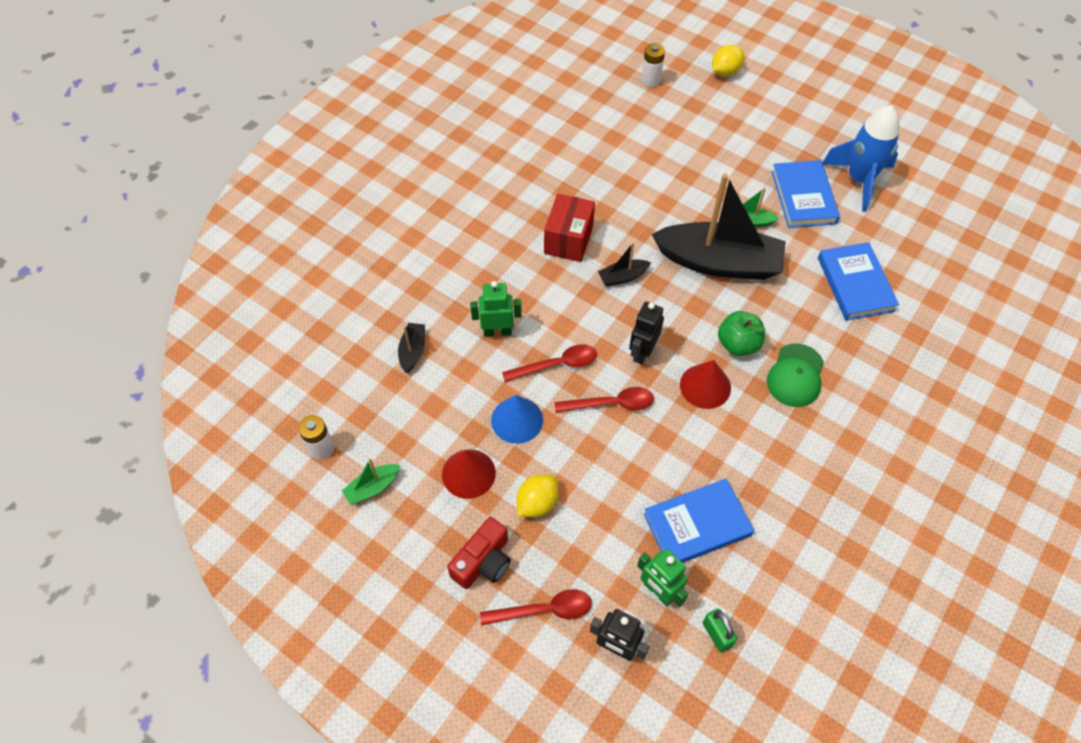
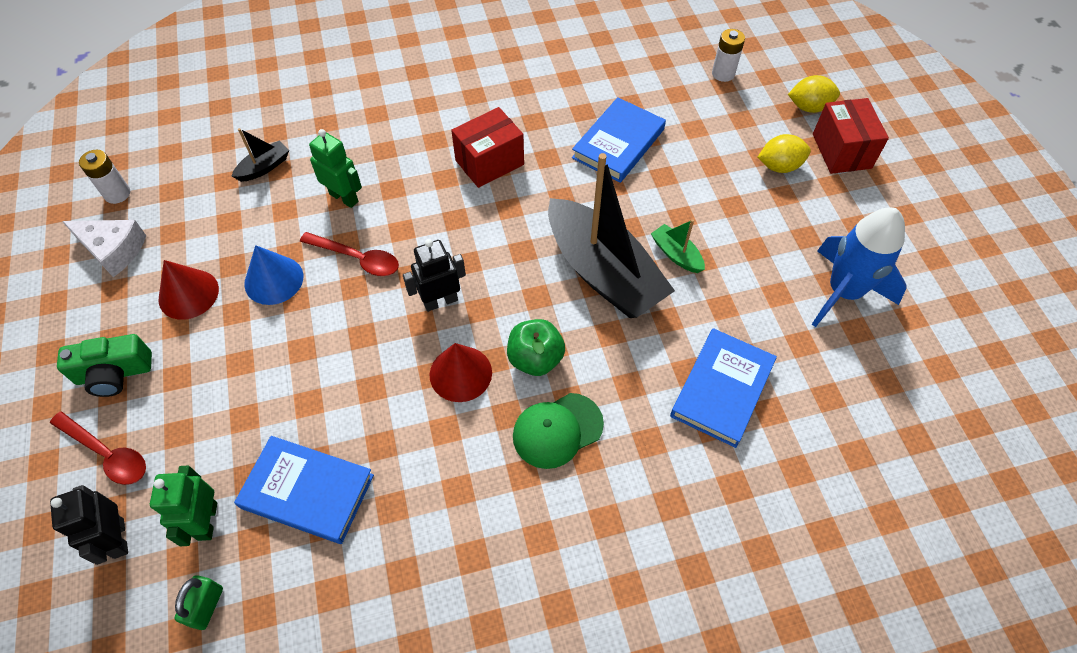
camera: 40 degrees right, 0 degrees up
(372, 487) = (113, 250): green boat -> white cheese
(483, 561) = (114, 373): red camera -> green camera
(537, 503) = (207, 360): yellow lemon -> yellow lemon (779, 166)
(611, 404) = (362, 325): red spoon -> none
(622, 277) = (499, 225): black boat -> none
(772, 90) = (841, 151): none -> red box
(803, 197) = (761, 270): blue book -> blue book (618, 144)

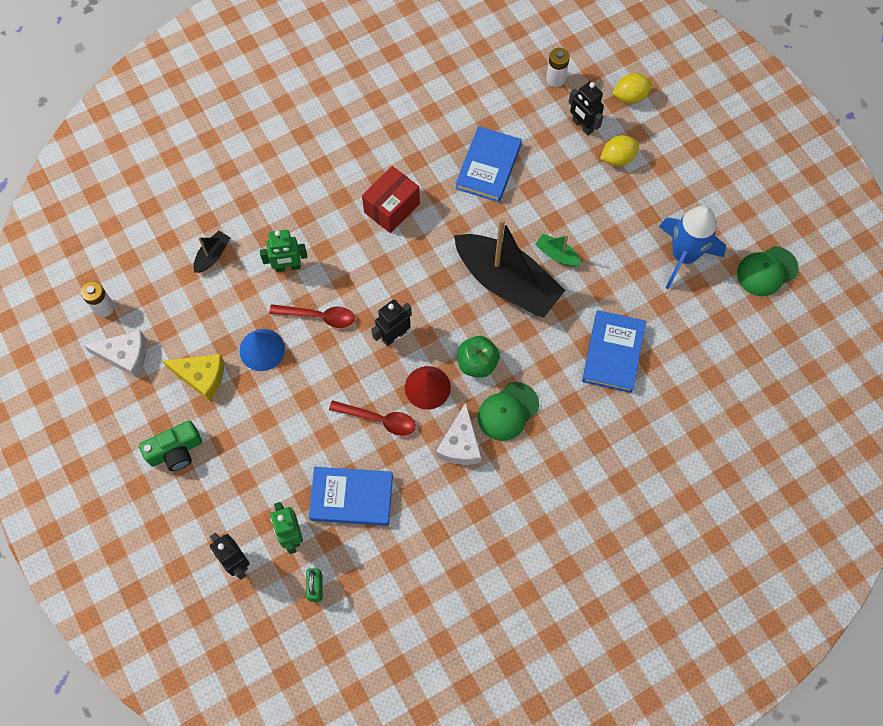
camera: 15 degrees left, 10 degrees up
(107, 453) = (199, 508): red spoon -> red spoon (379, 419)
(188, 294) = (202, 377): red cone -> yellow cheese
(344, 197) = (288, 267): green robot -> green robot turned 150 degrees clockwise
(479, 457) = (460, 444): none -> white cheese
(743, 125) = (582, 126): none -> black robot
(841, 151) = (662, 133): red box -> none
(956, 335) = (766, 271): none -> green cap

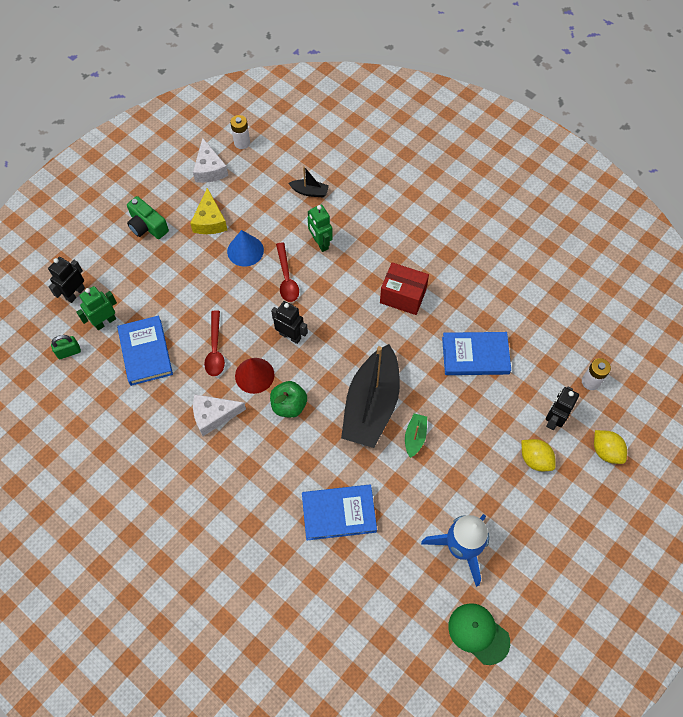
camera: 70 degrees right, 5 degrees down
(508, 411) = (254, 443): green cap -> none

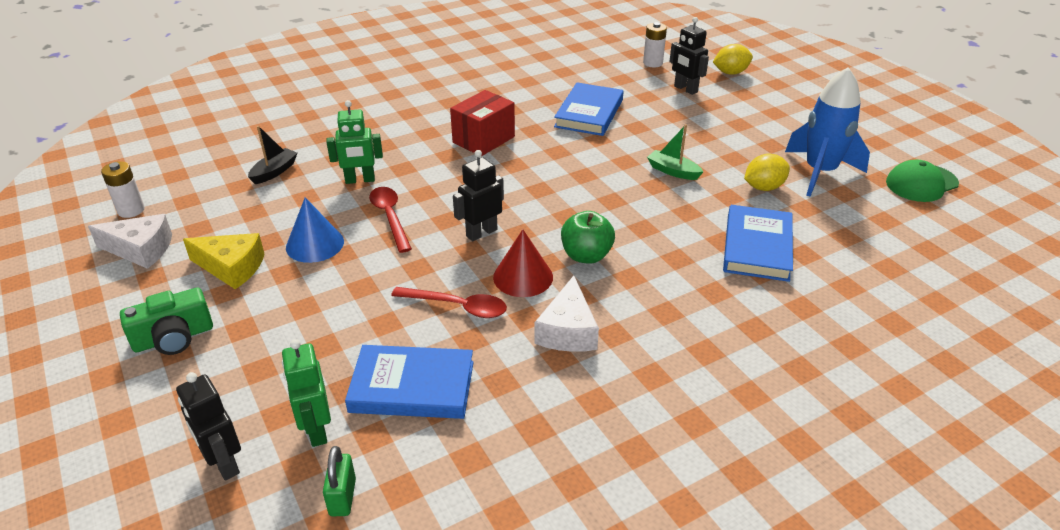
camera: 70 degrees left, 25 degrees down
(286, 278) = (390, 217): red spoon -> red spoon turned 120 degrees counterclockwise
(371, 405) = (617, 191): black boat -> none
(535, 459) = (727, 108): yellow lemon -> yellow lemon (763, 187)

